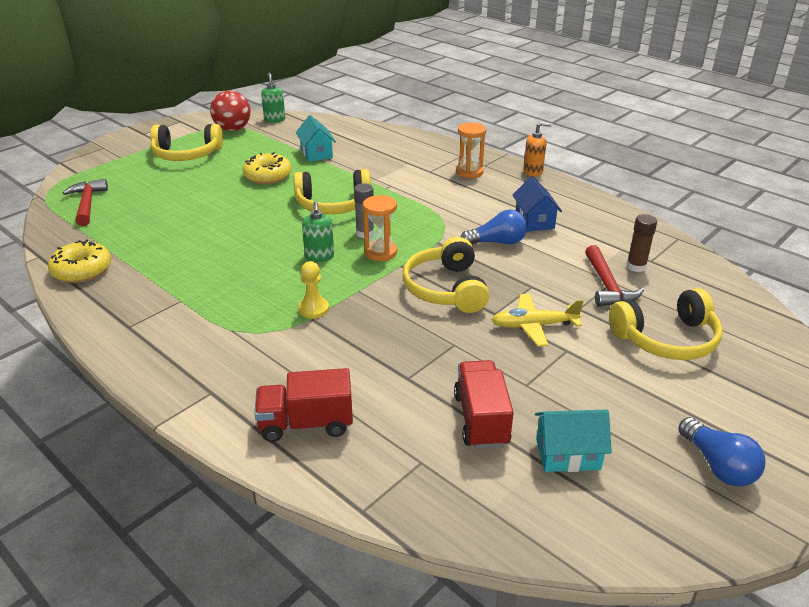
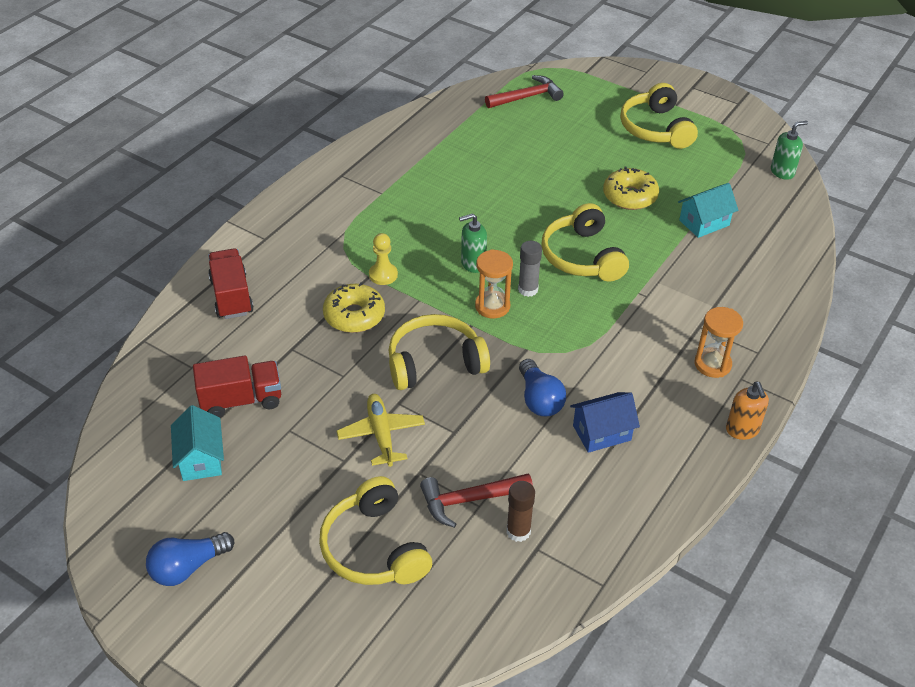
camera: 80 degrees right, 10 degrees up
(82, 270) = (415, 128): yellow donut -> yellow donut (354, 315)
(233, 129) = (737, 146): red ball -> none

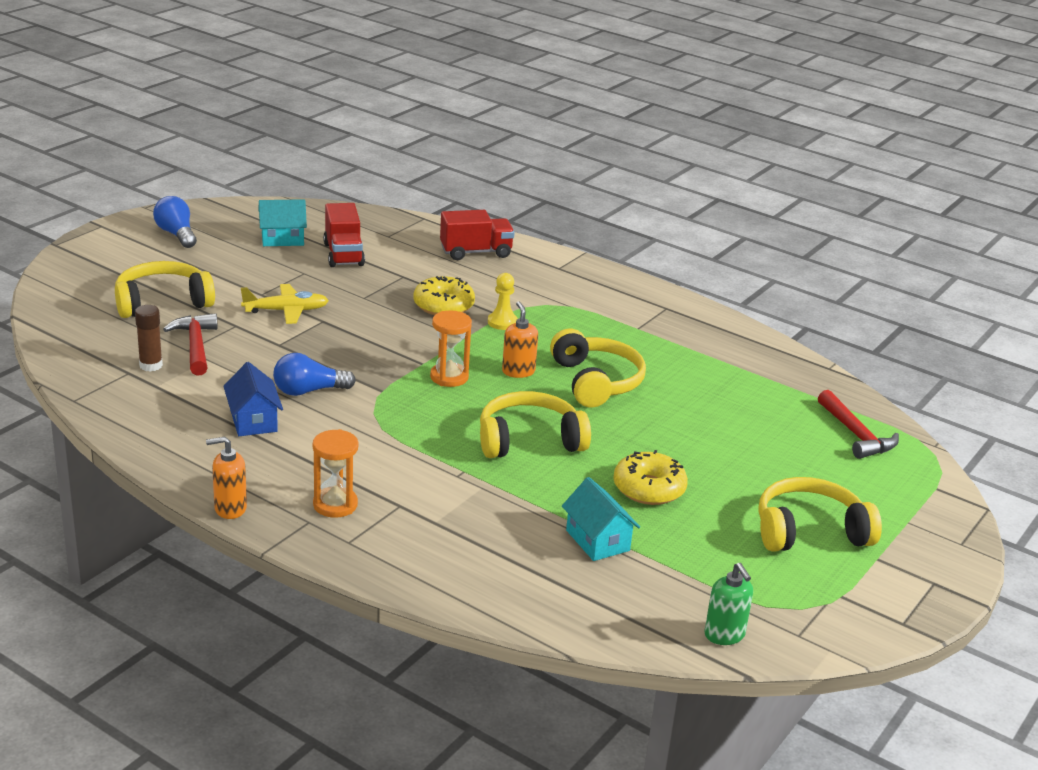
camera: 90 degrees right, 15 degrees down
(435, 363) = (371, 341): yellow headphones -> yellow headphones (596, 382)
(473, 264) = (518, 371): green soap dispenser -> orange soap dispenser
(528, 289) = (474, 400): grey glue stick -> none

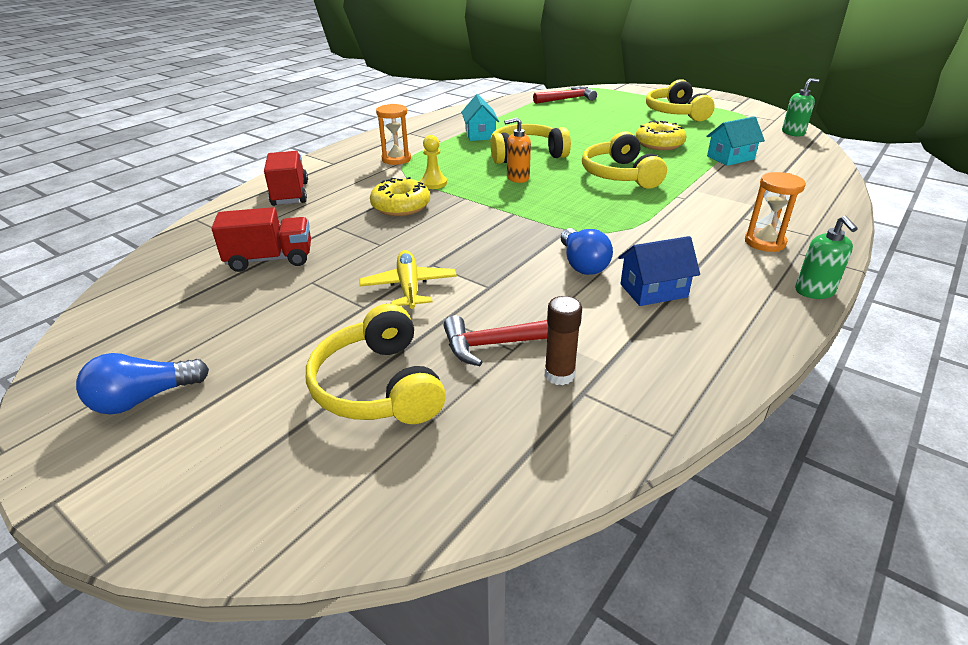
camera: 85 degrees left, 5 degrees up
(230, 508) = (814, 291): orange soap dispenser -> green soap dispenser
(282, 239) = (208, 302): turquoise house -> turquoise house (480, 134)
(449, 377) = (534, 202): orange hourglass -> orange hourglass (396, 159)

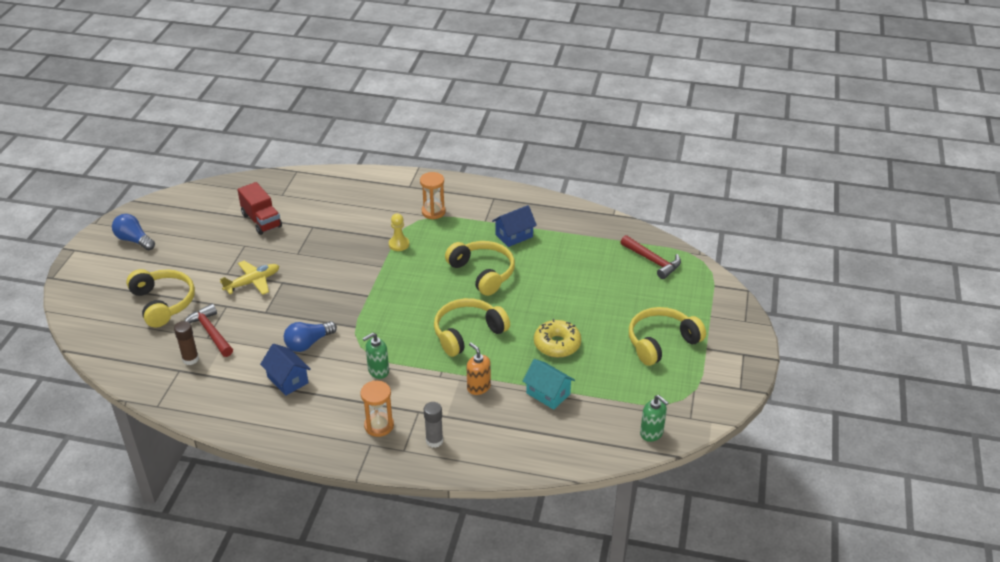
camera: 65 degrees right, 5 degrees up
(290, 194) = (348, 190): red truck -> none
(378, 386) = (163, 303): yellow headphones -> yellow headphones turned 105 degrees clockwise
(401, 206) = (353, 243): yellow donut -> none
(480, 134) = (514, 236): turquoise house -> blue house
(517, 178) = (431, 281): orange soap dispenser -> orange soap dispenser (478, 387)
(795, 216) = (434, 441): none -> grey glue stick
(814, 291) = (315, 453): green soap dispenser -> green soap dispenser (378, 371)

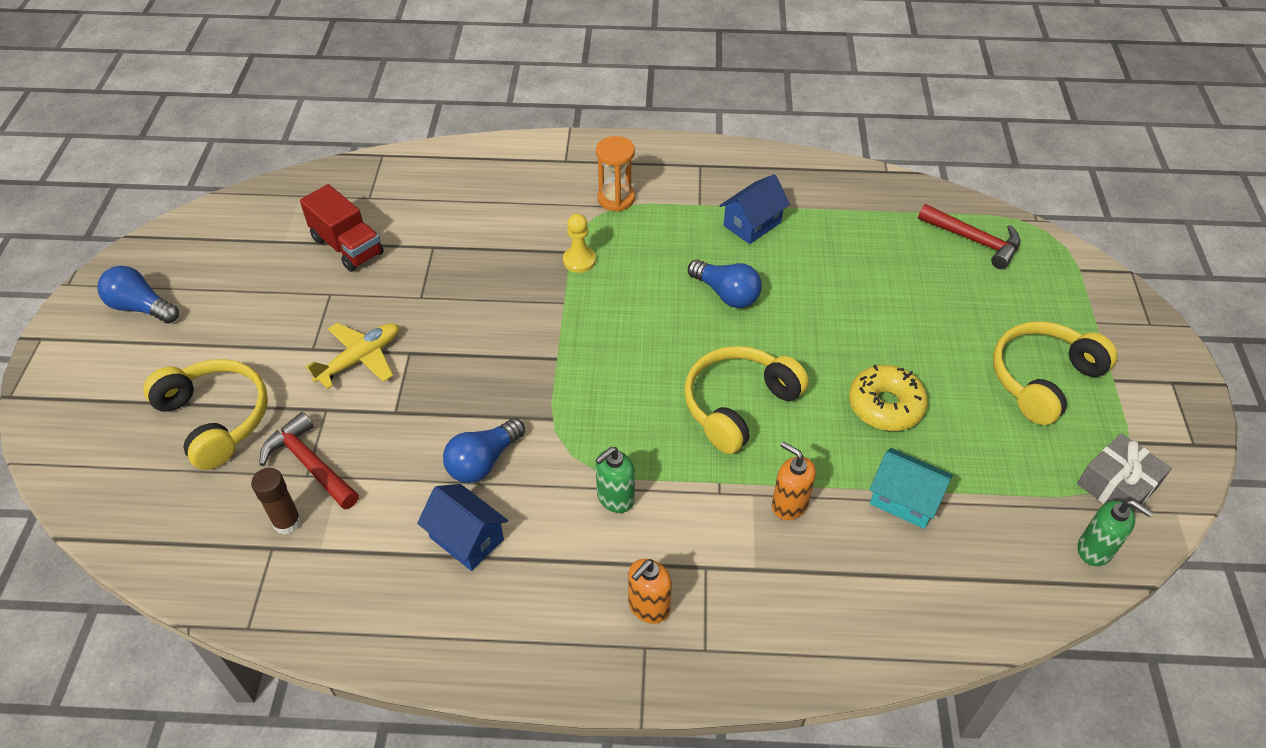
camera: 10 degrees left, 10 degrees up
(379, 426) = (648, 606): orange hourglass -> orange soap dispenser
(434, 441) = (751, 622): grey glue stick -> none
(483, 273) = (726, 294): yellow headphones -> blue light bulb
(681, 403) = (1117, 485): none -> grey gift

